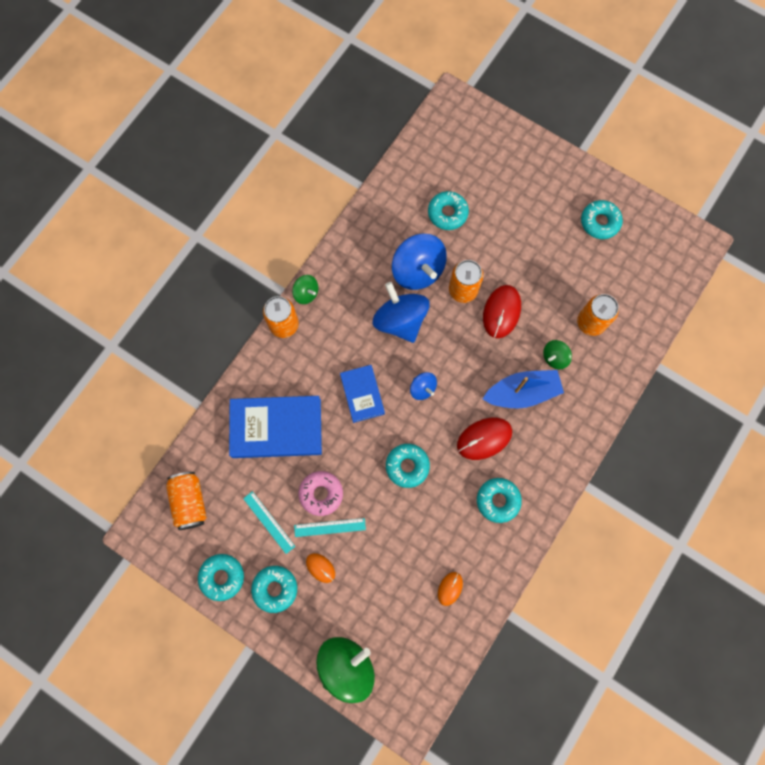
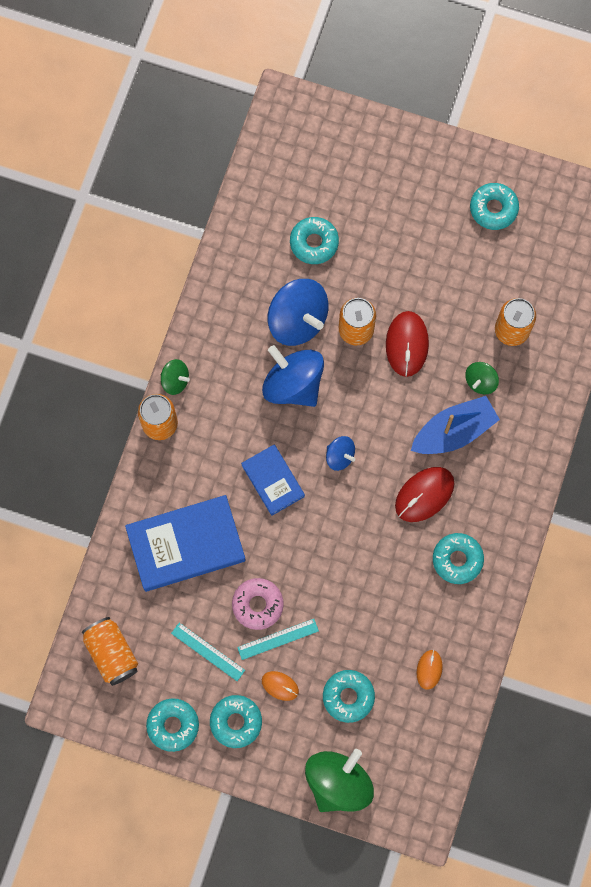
camera: 15 degrees left, 0 degrees up
(407, 466) = (346, 548): turquoise donut -> turquoise donut (348, 696)

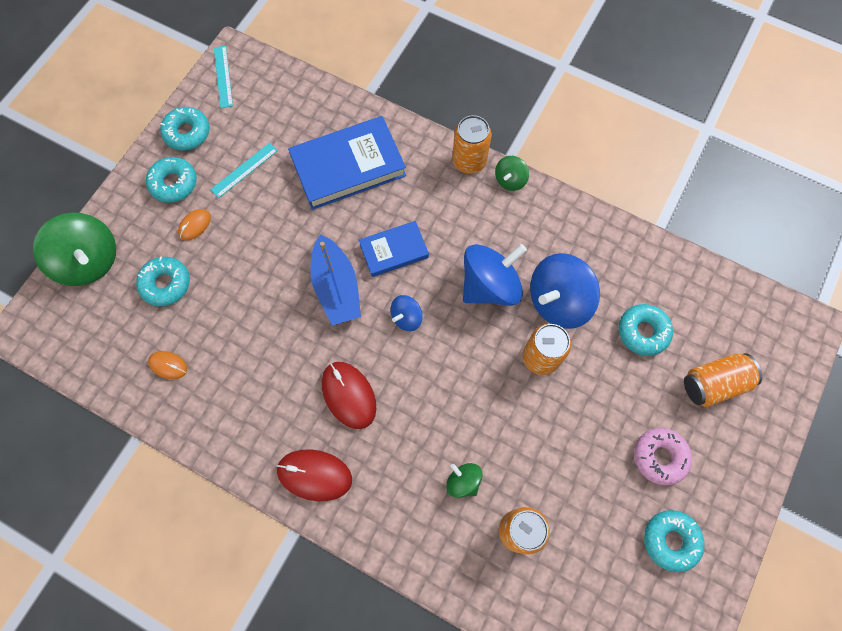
camera: 100 degrees right, 5 degrees down
(112, 653) = (265, 95): orange can -> orange can (713, 383)
(186, 545) = (348, 166): blue book -> blue book turned 75 degrees clockwise
(257, 605) = (276, 218): pink donut -> pink donut (660, 457)
(278, 639) = (239, 230): turquoise ruler -> turquoise ruler (223, 76)
(407, 344) = (517, 408): red mouse -> red mouse (314, 475)
(454, 431) = (411, 440): blue boat -> blue boat (336, 287)
(457, 559) = (272, 416): turquoise donut -> none

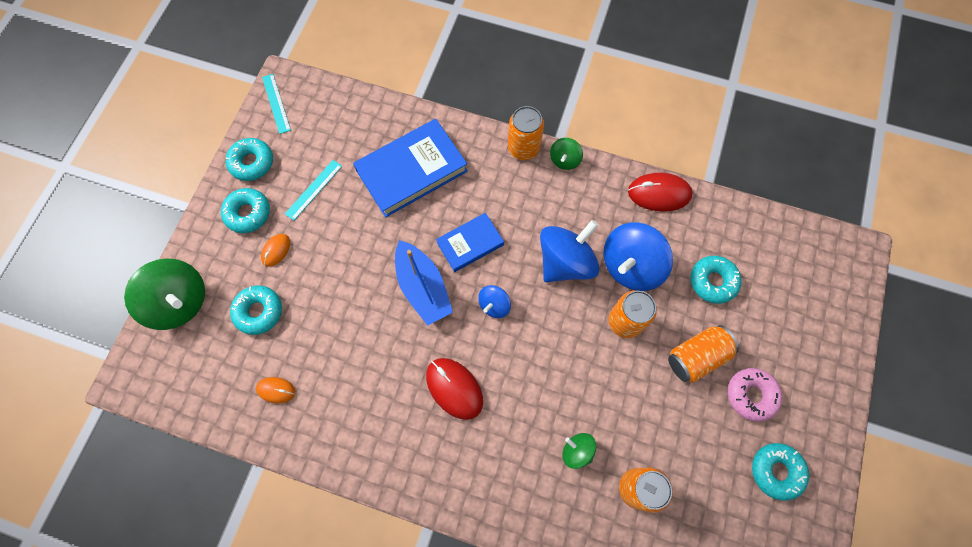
camera: 10 degrees left, 0 degrees up
(314, 475) = (436, 470): red mouse -> red mouse (659, 193)
(713, 383) = (785, 318): orange can -> orange can (696, 357)

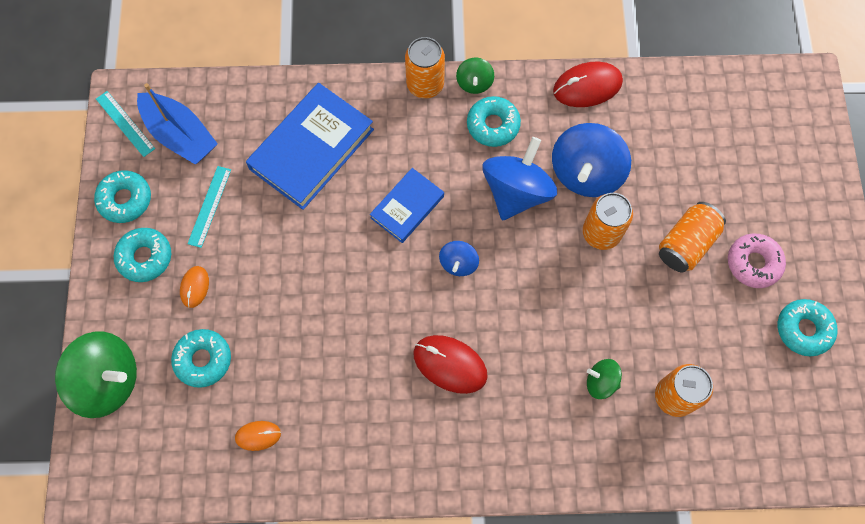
camera: 20 degrees left, 0 degrees up
(423, 288) = (374, 271): blue boat -> blue boat (180, 135)
(713, 281) = (675, 160): turquoise donut -> turquoise donut (493, 125)

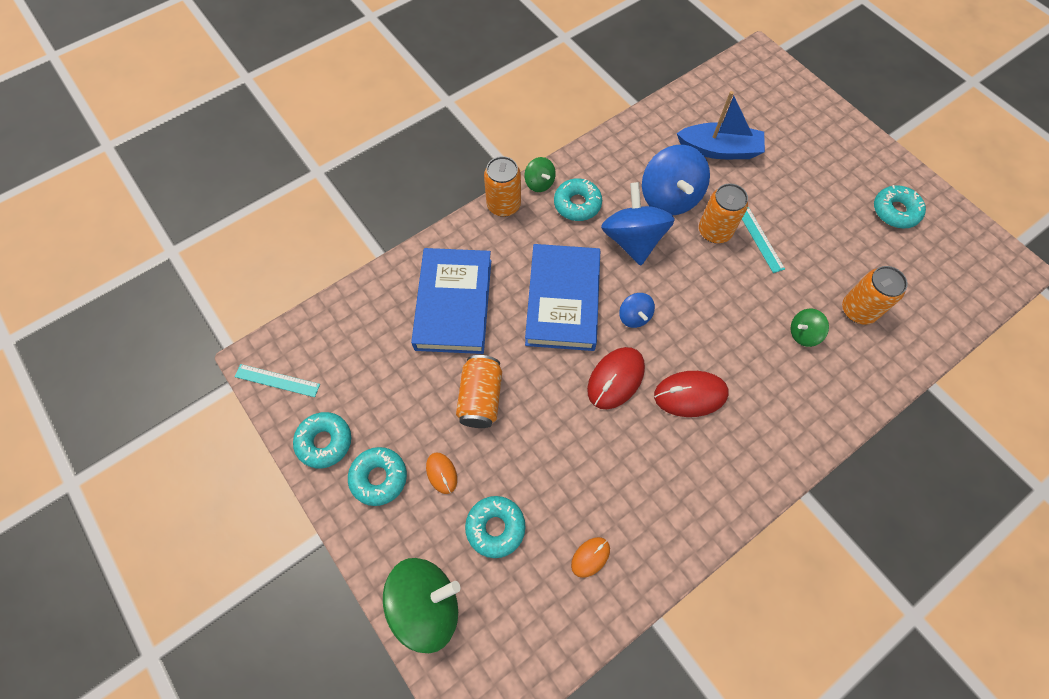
camera: 35 degrees left, 5 degrees down
(180, 135) = (334, 360): blue boat -> blue boat (719, 150)
(209, 206) = (403, 400): turquoise ruler -> turquoise ruler (760, 239)
(407, 207) = (563, 300): blue book -> blue book, size x1.73
(587, 86) = (621, 140): red mouse -> red mouse (615, 379)
(686, 244) = (775, 203): orange can -> orange can (480, 398)
(753, 263) = (827, 189): pink donut -> none

